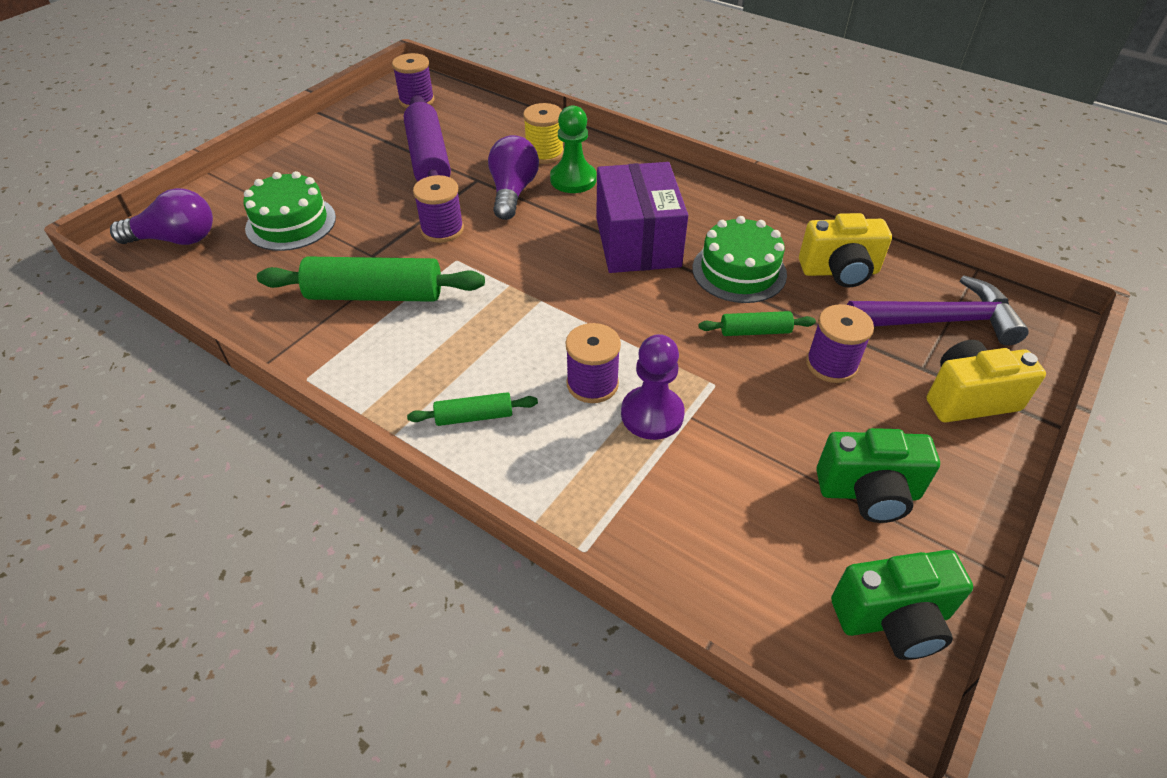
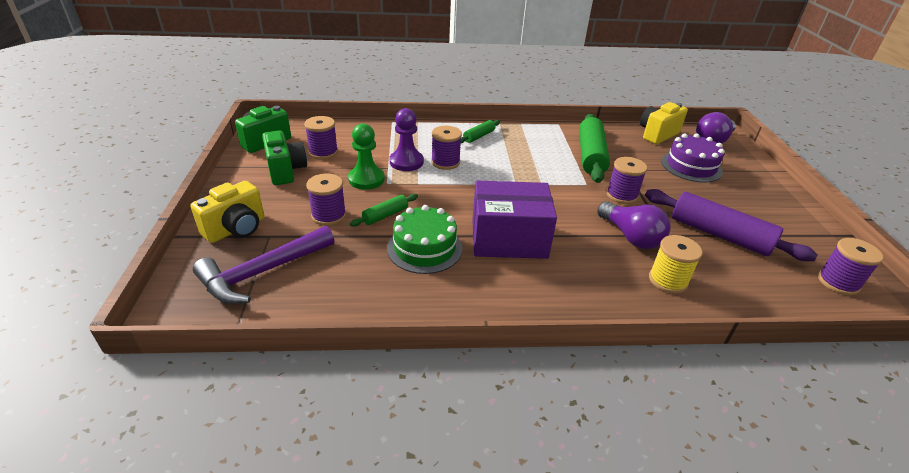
camera: 140 degrees right, 10 degrees down
(291, 223) = (691, 166): green cake -> purple cake
(375, 295) = (590, 156): green rolling pin -> green rolling pin turned 45 degrees counterclockwise
(573, 179) = (613, 267): green pawn -> green pawn (366, 179)
(637, 242) = (509, 239): purple box -> purple box turned 45 degrees counterclockwise
(781, 514) = (323, 152): none -> purple spool
(839, 272) = (353, 280): yellow camera -> yellow camera (657, 134)
(868, 493) = (286, 171): green camera -> green camera turned 105 degrees clockwise

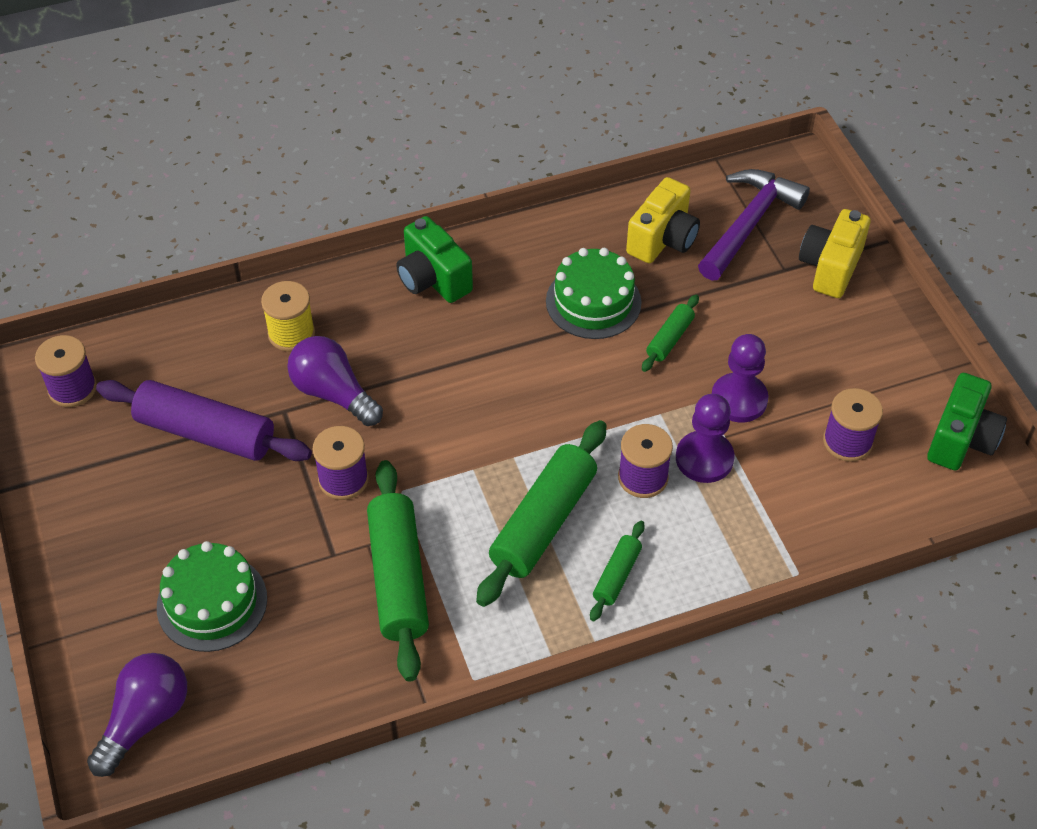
camera: 165 degrees right, 15 degrees up
(286, 171) = (865, 382): green camera -> green camera (433, 279)
(329, 215) = (740, 318): purple spool -> none
(366, 179) = (739, 399): green pawn -> purple pawn
(508, 158) = (543, 522): none -> green rolling pin
(509, 239) = (495, 345): purple box -> none
(657, 134) = (262, 706): yellow camera -> yellow camera (663, 240)
(691, 166) = (212, 602): purple cake -> green cake

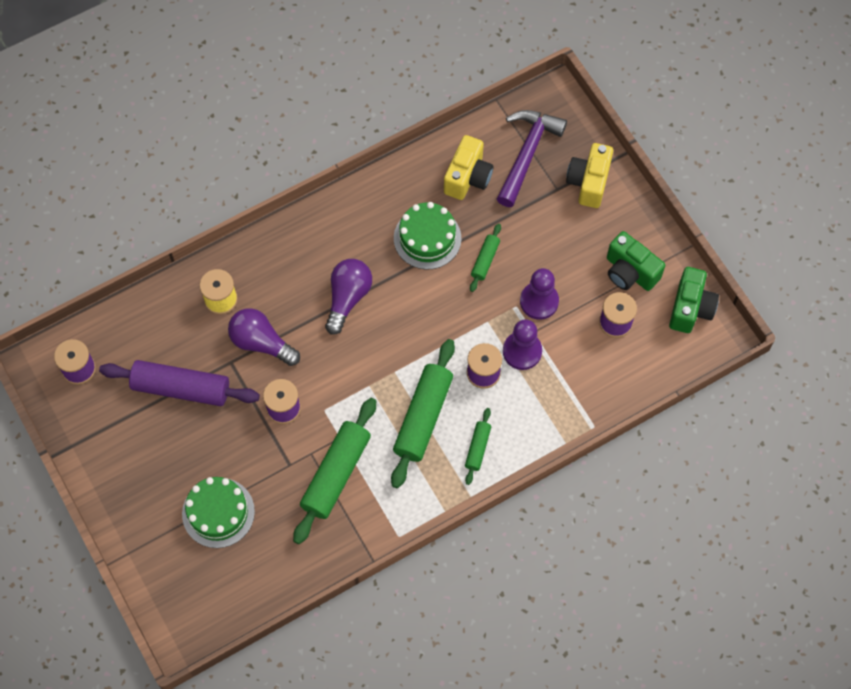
camera: 10 degrees left, 15 degrees up
(145, 719) = (196, 600): purple light bulb -> purple light bulb (348, 298)
(398, 578) = (336, 474): green rolling pin -> green rolling pin turned 45 degrees clockwise
(433, 279) = (311, 238): green camera -> green camera (630, 272)

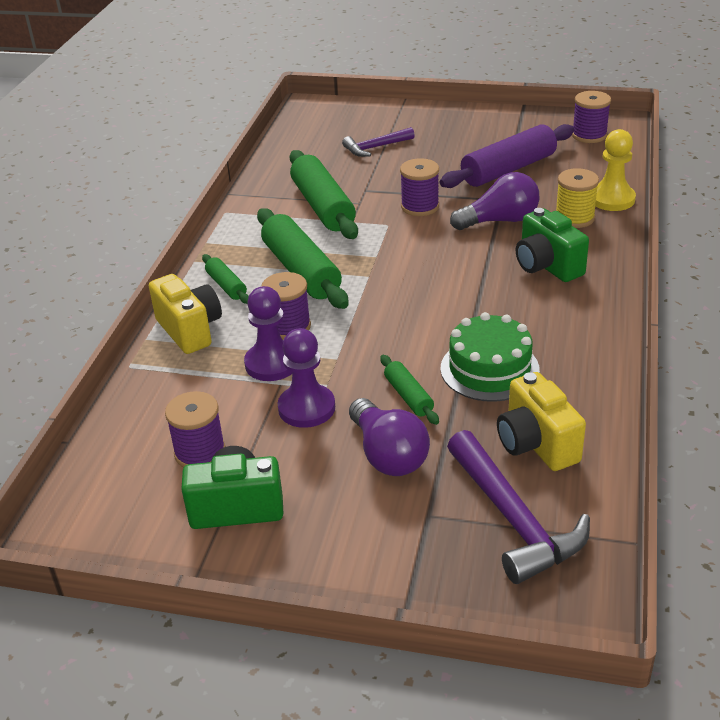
camera: 135 degrees right, 30 degrees down
(175, 292) = (612, 199): none -> yellow pawn
(218, 512) = (375, 147): green cake -> purple hammer
(348, 298) = (484, 285): purple light bulb -> purple light bulb (388, 454)
(588, 182) = (402, 553): yellow camera -> yellow camera (190, 330)
(690, 308) = (120, 530): green camera -> green camera (547, 266)

